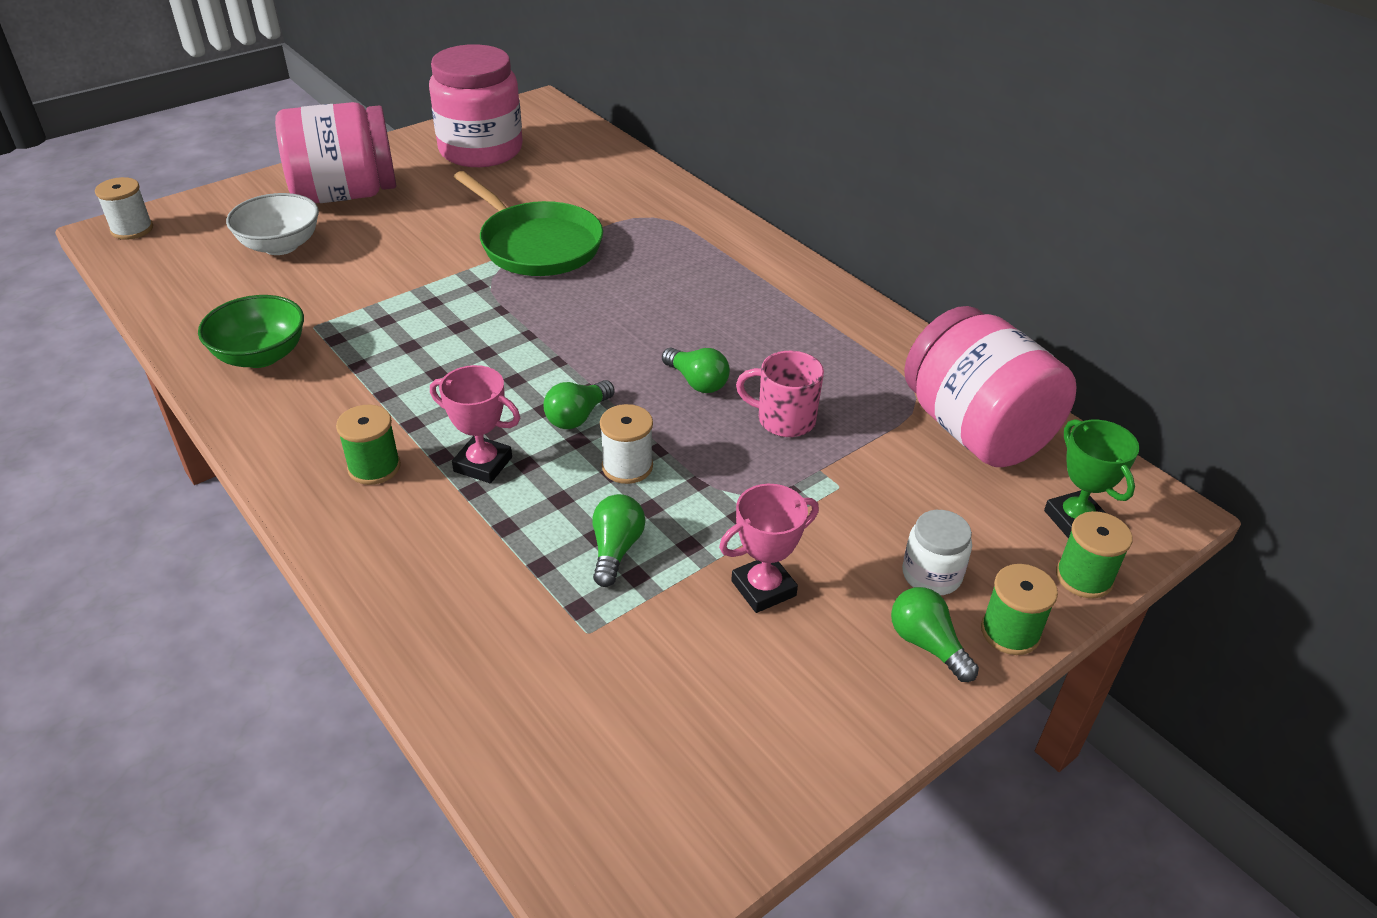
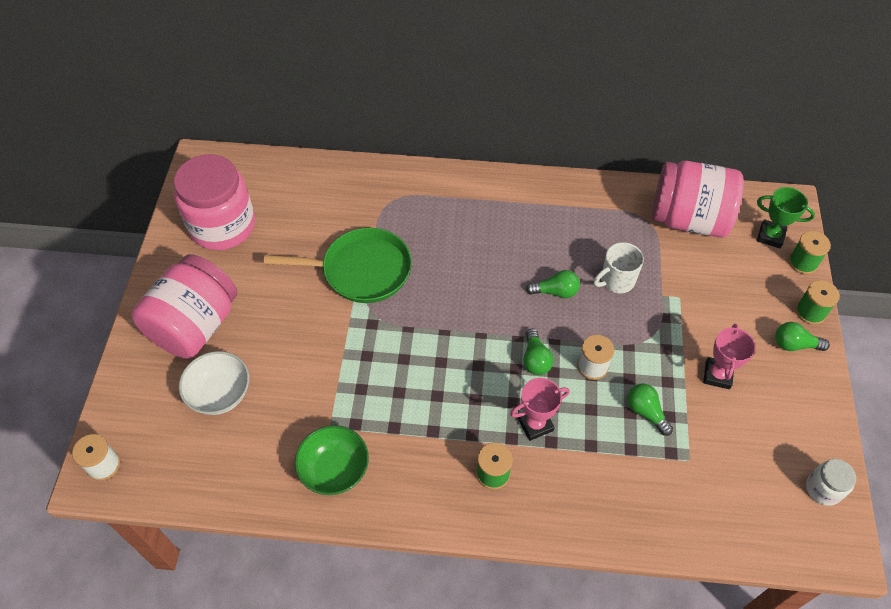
camera: 45 degrees left, 15 degrees up
(784, 420) = (616, 280): pink mug -> white mug
(931, 575) = (759, 310): white jar -> white jar (823, 489)

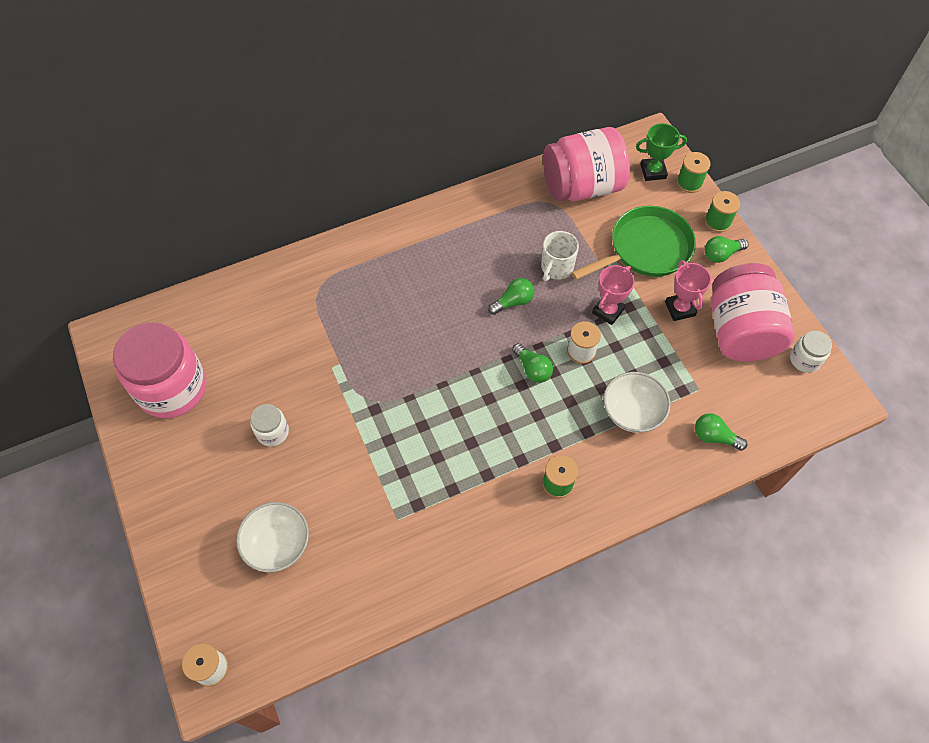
camera: 30 degrees left, 5 degrees up
(195, 325) = (210, 495): pink jar -> pink jar (740, 331)
(276, 300) = (272, 432): none -> white jar
(334, 470) = (425, 553): green bowl -> none
(361, 270) = (333, 366): green pan -> green pan (646, 249)
(535, 424) = (566, 424): pink trophy -> pink trophy (608, 311)
(607, 446) = (632, 412): none -> white bowl
(646, 412) = (644, 367): green light bulb -> green light bulb (714, 437)

